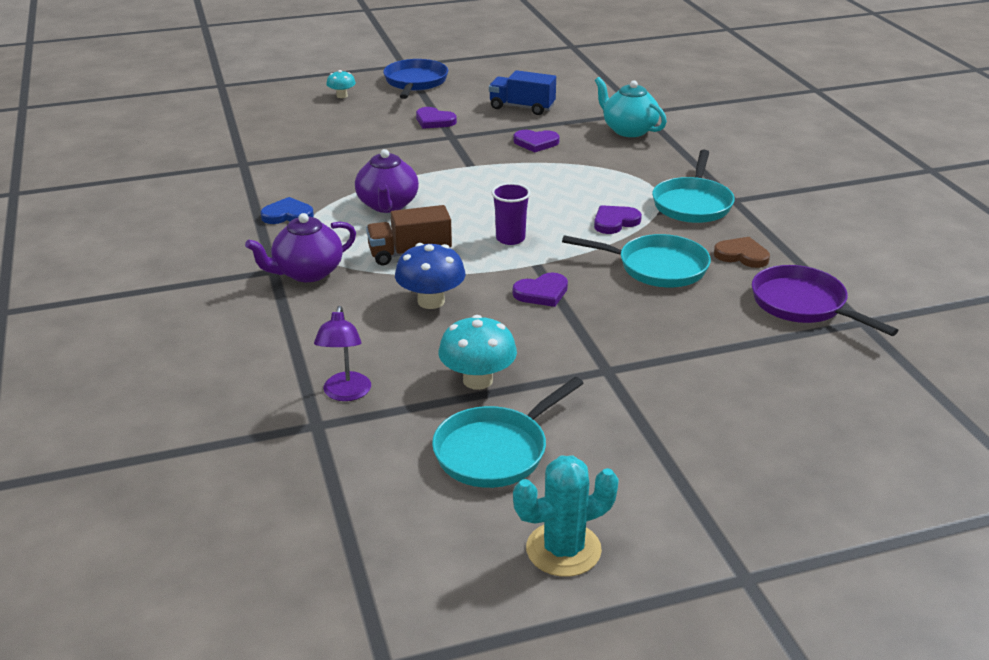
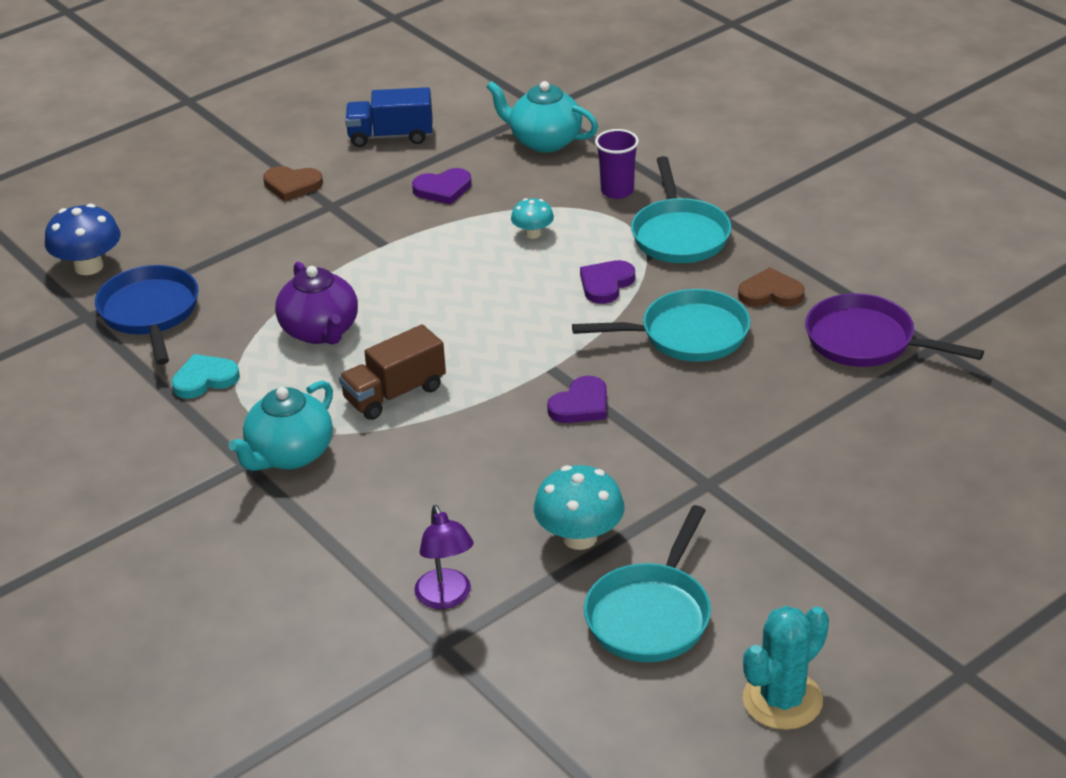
camera: 20 degrees left, 5 degrees up
(288, 215) = (204, 379): blue heart -> turquoise heart
(307, 273) = (289, 455): purple teapot -> turquoise teapot
(342, 96) = (140, 173): turquoise mushroom -> turquoise mushroom (533, 233)
(415, 82) = (224, 127): blue pan -> blue pan (150, 313)
(431, 301) = (463, 452): blue mushroom -> blue mushroom (89, 266)
(434, 121) = (292, 185): purple heart -> brown heart
(510, 238) = (499, 340): purple cup -> purple cup (617, 191)

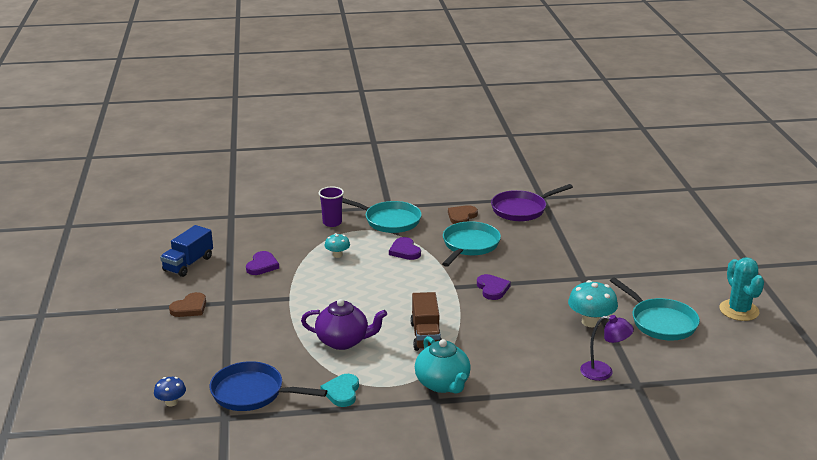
camera: 60 degrees left, 10 degrees down
(89, 266) = (171, 402): blue mushroom -> blue mushroom, size x0.58
(544, 141) = (260, 225): turquoise teapot -> none

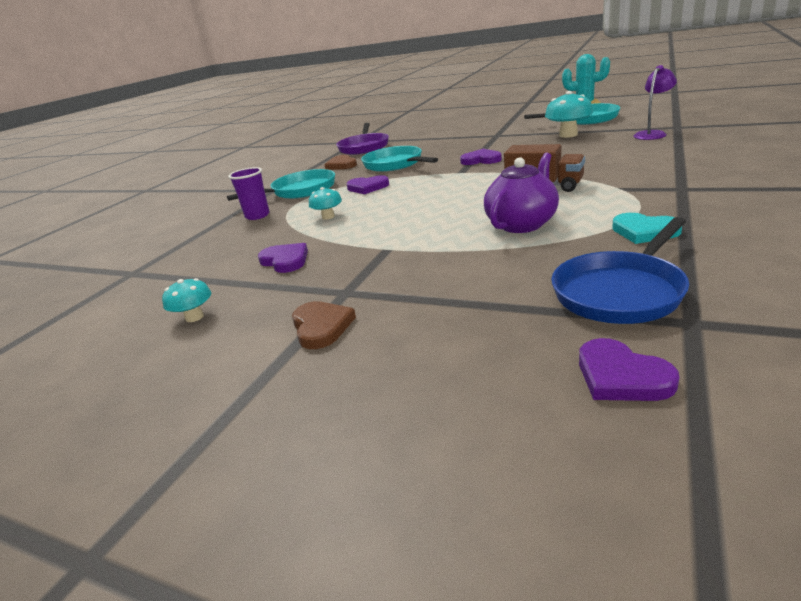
camera: 55 degrees left, 0 degrees up
(171, 402) = (621, 376): blue mushroom -> purple heart
(188, 264) = (194, 317): blue truck -> turquoise mushroom
(443, 384) = (647, 184): turquoise teapot -> none

